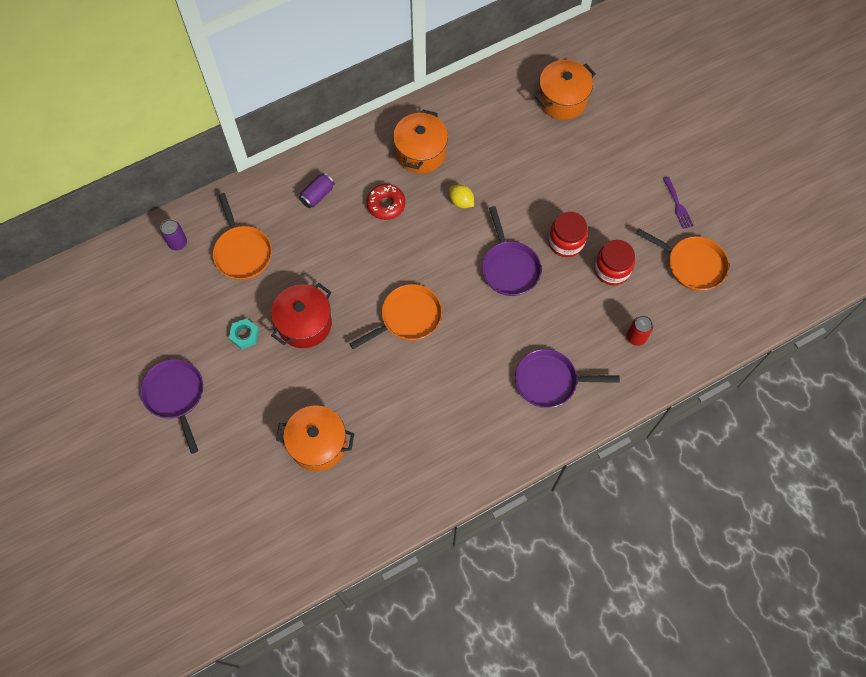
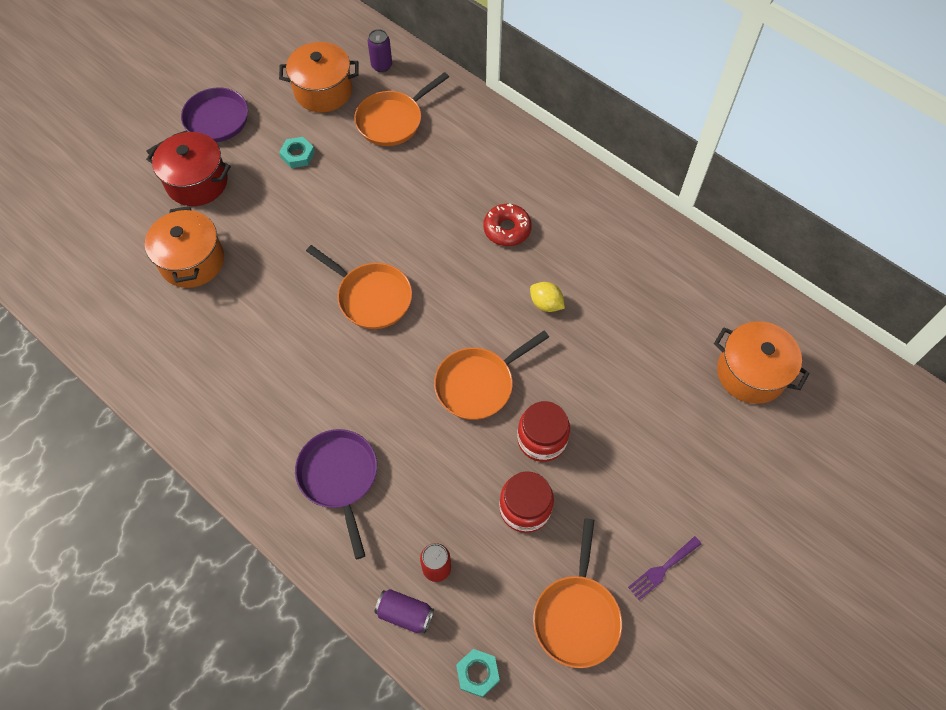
camera: 70 degrees right, 5 degrees down
(304, 324) = (329, 202): red pot -> red pot (197, 182)
(317, 195) = (490, 162): purple can -> purple can (405, 613)
(420, 152) = (592, 241): orange pot -> orange pot (323, 91)
(461, 202) = (546, 304): yellow lemon -> yellow lemon turned 75 degrees counterclockwise
(509, 267) = (478, 384): purple pan -> orange pan
(711, 334) = (477, 673): none -> turquoise nut

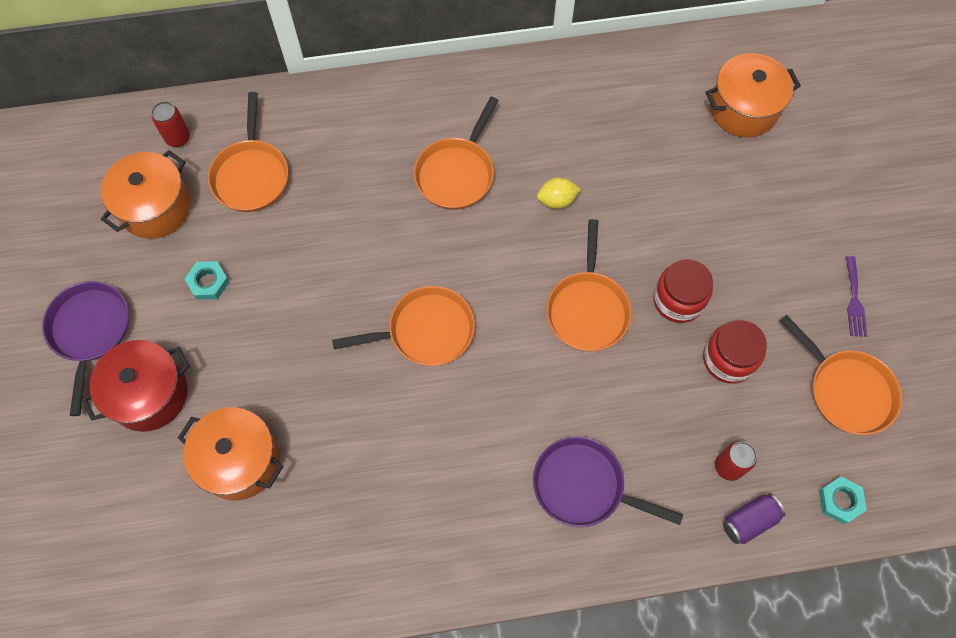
camera: 50 degrees left, 5 degrees up
(381, 66) = (178, 138): purple can -> red can
(507, 229) = (457, 173): red donut -> orange pan

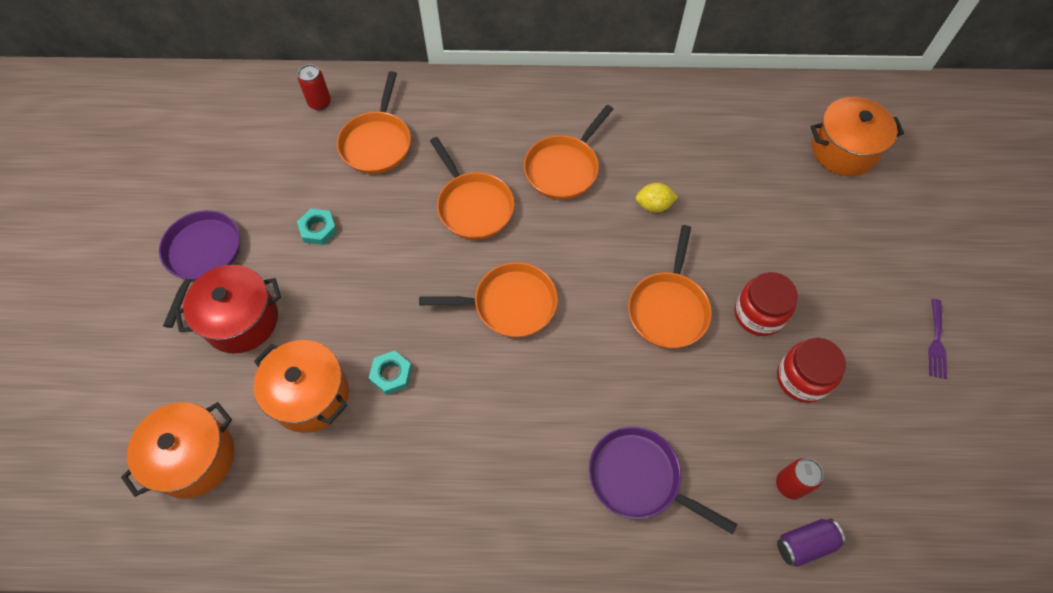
camera: 10 degrees right, 5 degrees down
(155, 207) = (286, 158): orange pot -> orange pot (194, 458)
(840, 501) = (903, 540): turquoise nut -> turquoise nut (391, 374)
(846, 390) = (920, 428): orange pan -> orange pan (473, 206)

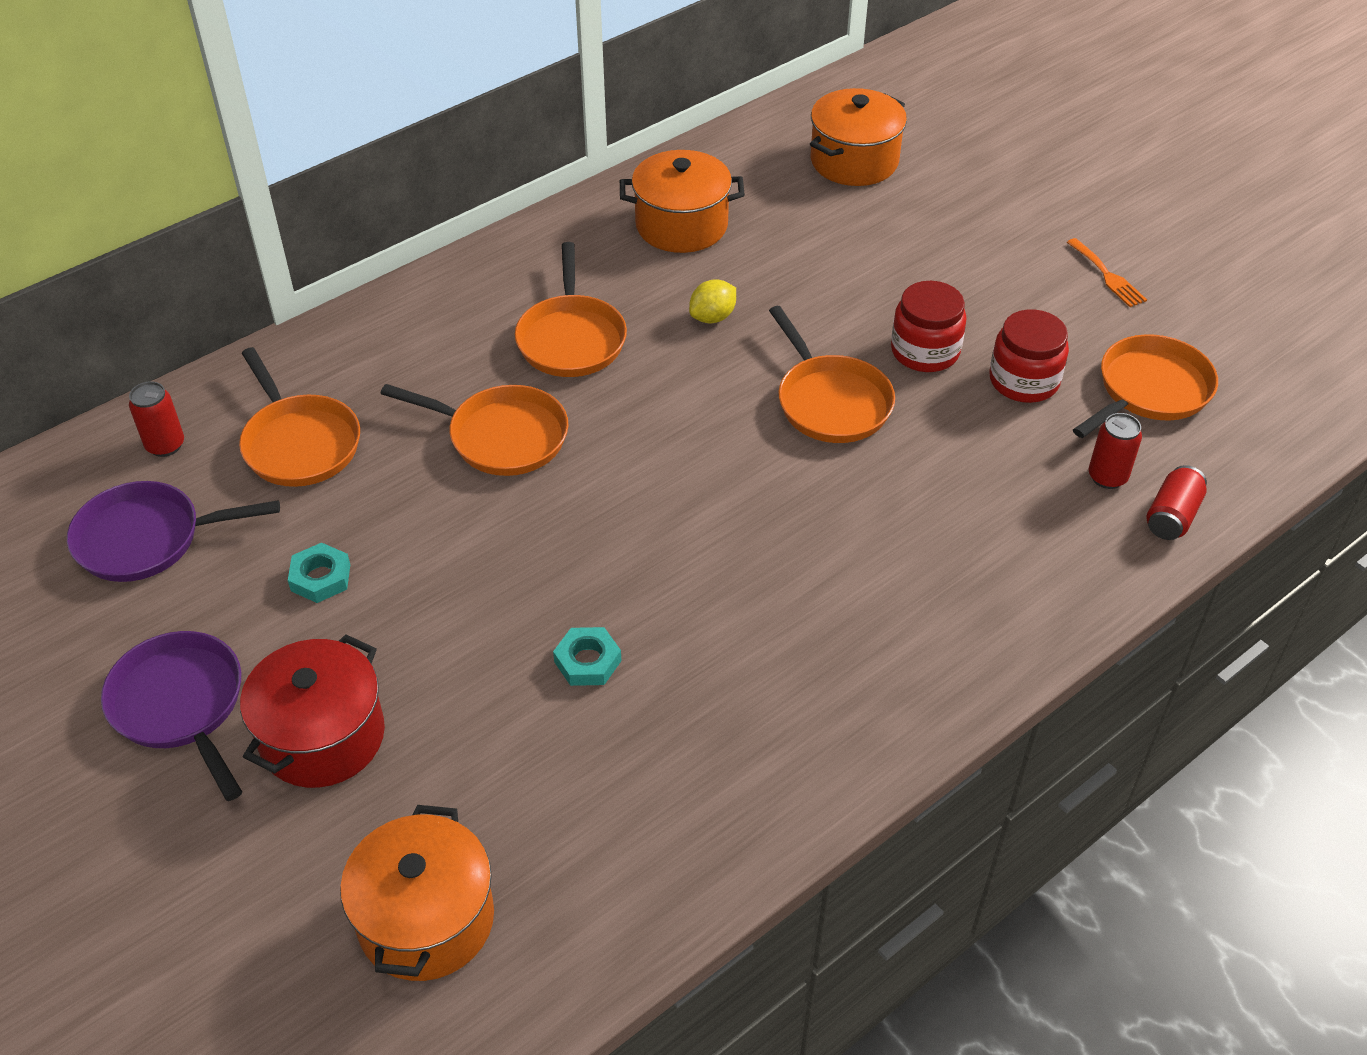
camera: 40 degrees left, 15 degrees down
(310, 395) = (509, 750): orange pot -> orange pot (681, 225)
(509, 304) = (652, 505): orange pan -> orange pan (1149, 391)
(639, 478) = (966, 570): purple pan -> purple pan (147, 539)
(805, 544) = (1172, 516): purple can -> red can
(936, 342) = (1107, 276): purple fork -> orange fork

